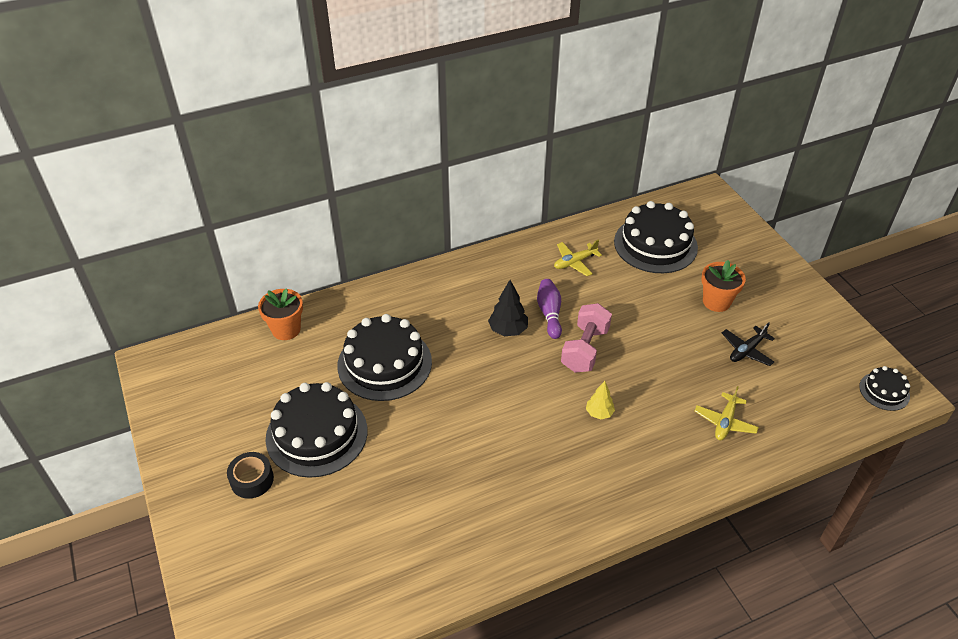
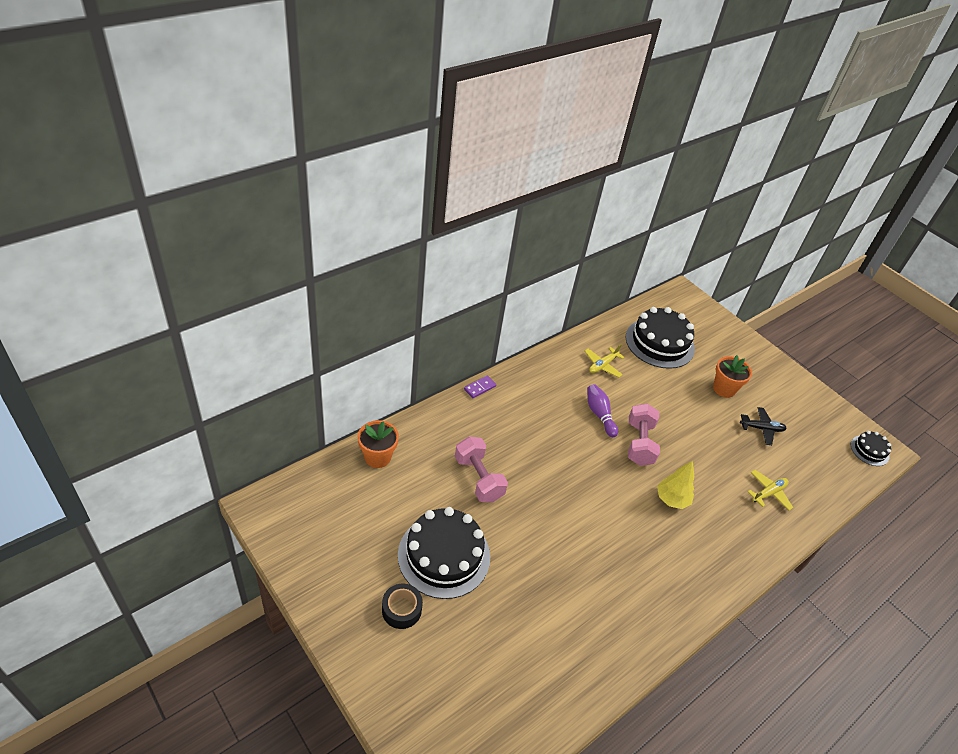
camera: 20 degrees left, 0 degrees up
(384, 363) = (478, 478): black cake -> pink dumbbell
(423, 272) = (480, 388): none -> purple domino
(508, 330) = (571, 434): black tree -> none
(599, 413) = (671, 499): yellow tree -> yellow tree, size x1.51
(725, 422) = (768, 493): yellow plane -> yellow plane turned 135 degrees counterclockwise
(746, 350) = (761, 429): black plane -> black plane turned 120 degrees counterclockwise

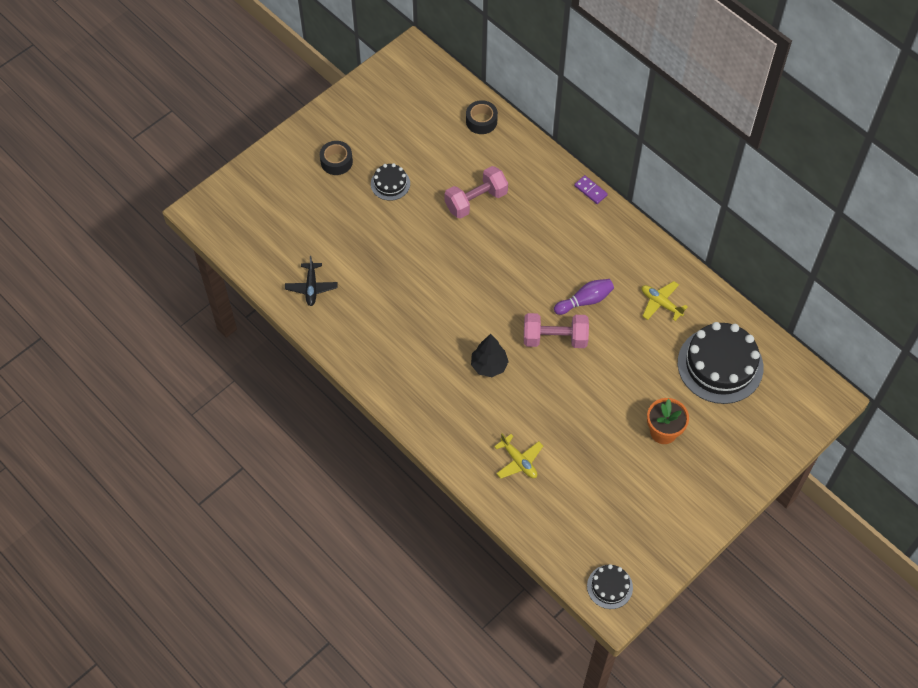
camera: 90 degrees right, 15 degrees up
(377, 457) = (481, 121): orange flower pot -> black tape
(444, 555) = (390, 184): black cake -> black cake, size x0.50
(671, 499) = (489, 366): yellow tree -> black tree
(761, 429) = (610, 466): black plane -> black plane (311, 287)

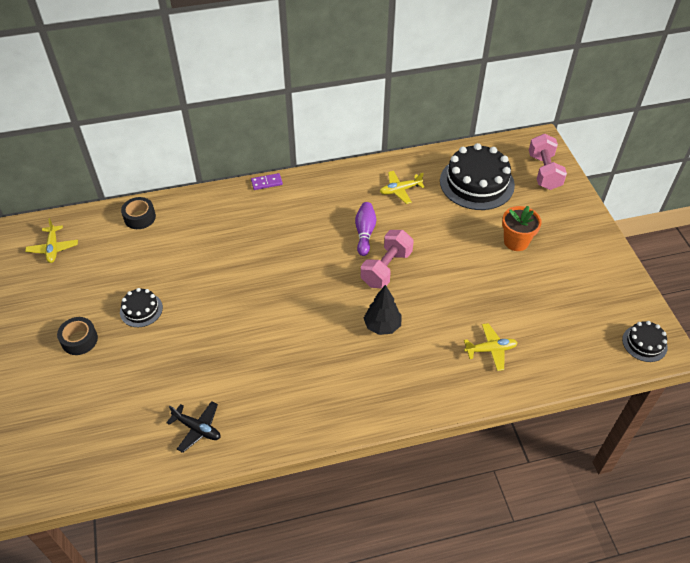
camera: 60 degrees left, 10 degrees down
(408, 84) = (53, 248): none -> yellow plane
(476, 201) = (213, 257): pink dumbbell -> pink dumbbell (544, 172)

